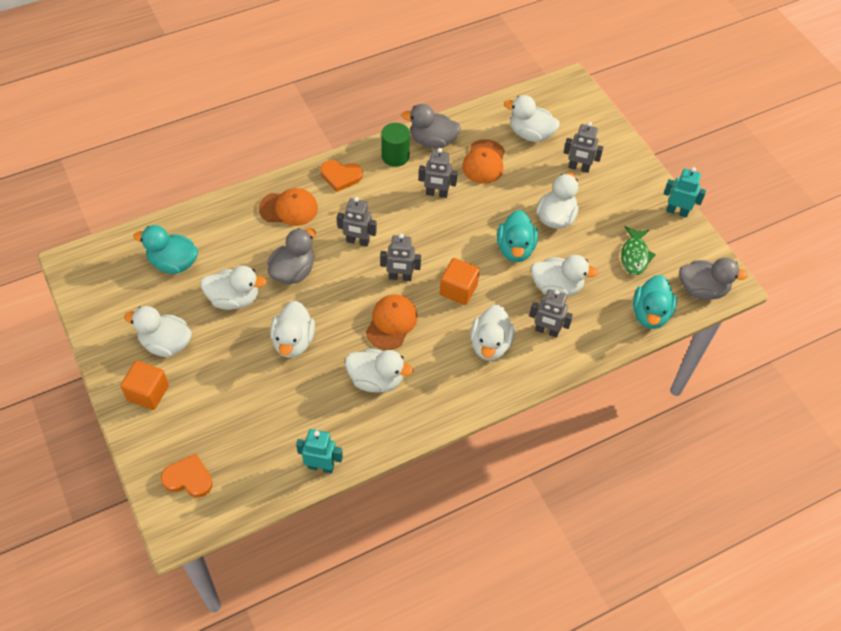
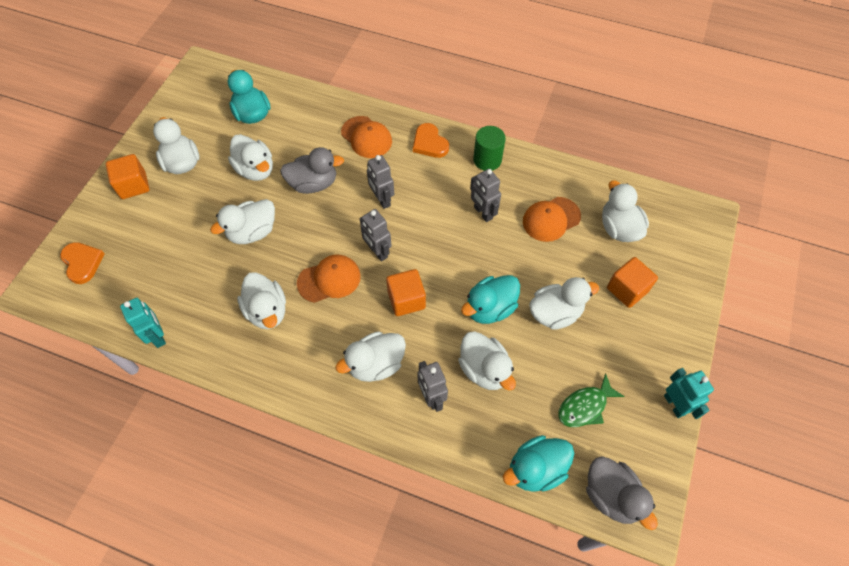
camera: 50 degrees right, 5 degrees up
(432, 141) = (530, 171): grey duck -> none
(578, 168) = (627, 289): grey robot -> orange cube

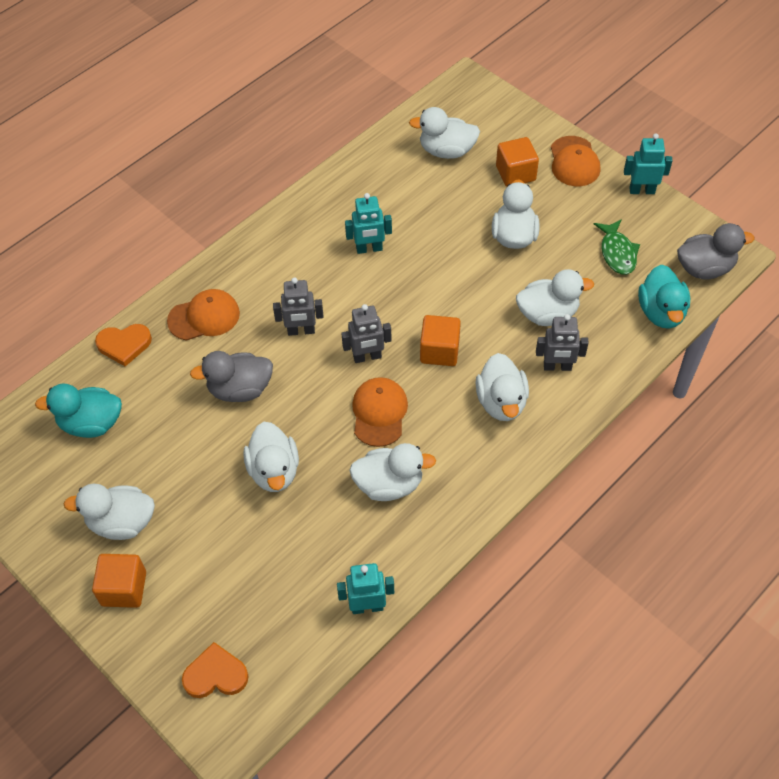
camera: 65 degrees left, 5 degrees down
(255, 169) = (183, 443): white duck -> none
(313, 183) = (240, 389): grey duck -> grey duck turned 120 degrees counterclockwise
(429, 143) = (250, 261): orange heart -> orange heart (124, 345)
(482, 213) = (369, 249): grey robot -> turquoise robot
(487, 160) = (304, 220): green cylinder -> none
(490, 308) = (484, 285): turquoise duck -> none
(551, 219) = (408, 197): orange cap -> orange cap (574, 162)

